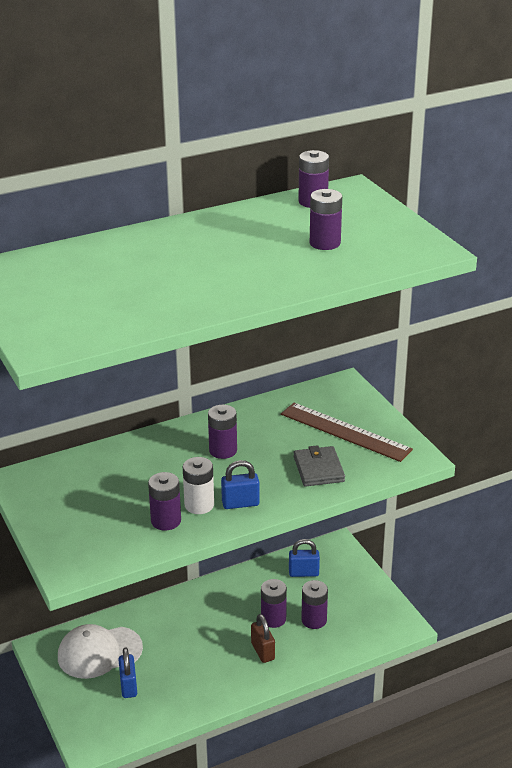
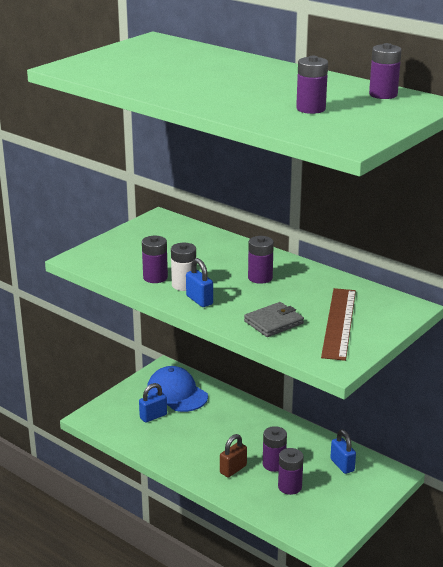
camera: 65 degrees right, 5 degrees down
(99, 652) = (177, 393): white cap -> blue cap

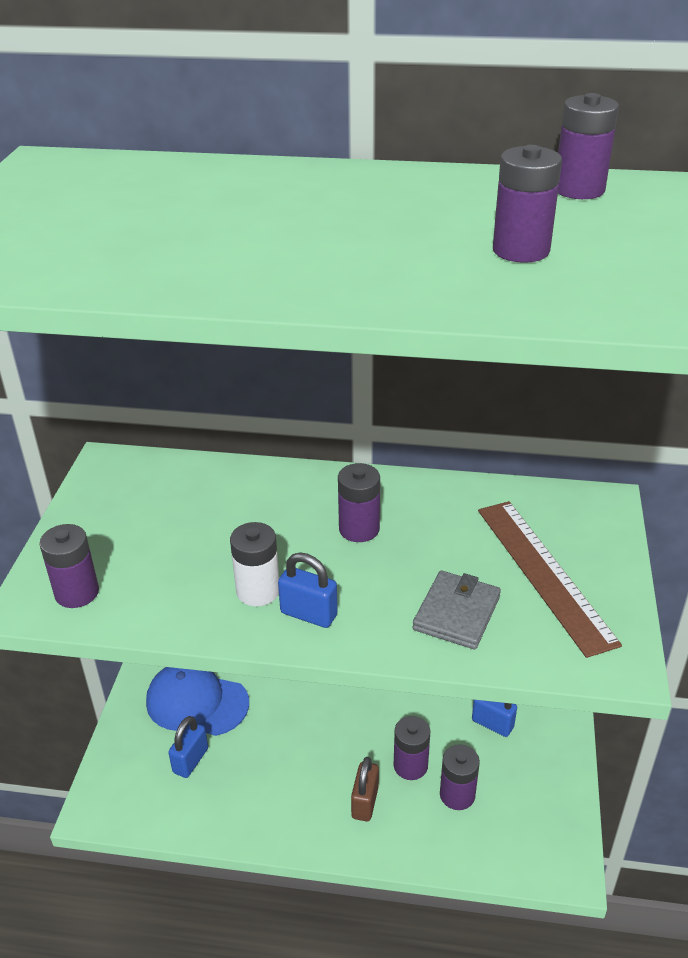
camera: 30 degrees left, 10 degrees up
(155, 277) = (199, 593): purple battery -> purple battery (77, 592)

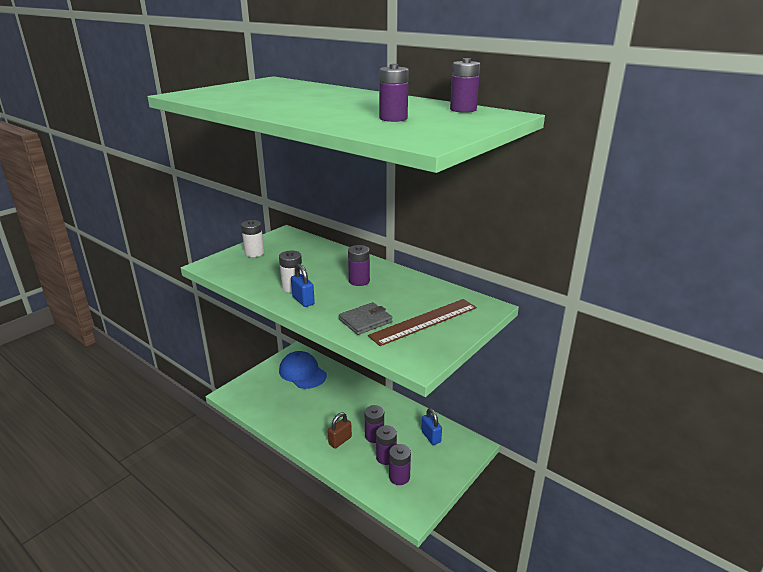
camera: 30 degrees right, 10 degrees down
(77, 592) = (227, 267): purple battery -> purple battery (399, 477)
(97, 536) = (254, 253): none -> white battery
(190, 760) = (281, 393): blue padlock -> none
(543, 573) = (424, 321): brown ruler -> brown ruler turned 45 degrees clockwise

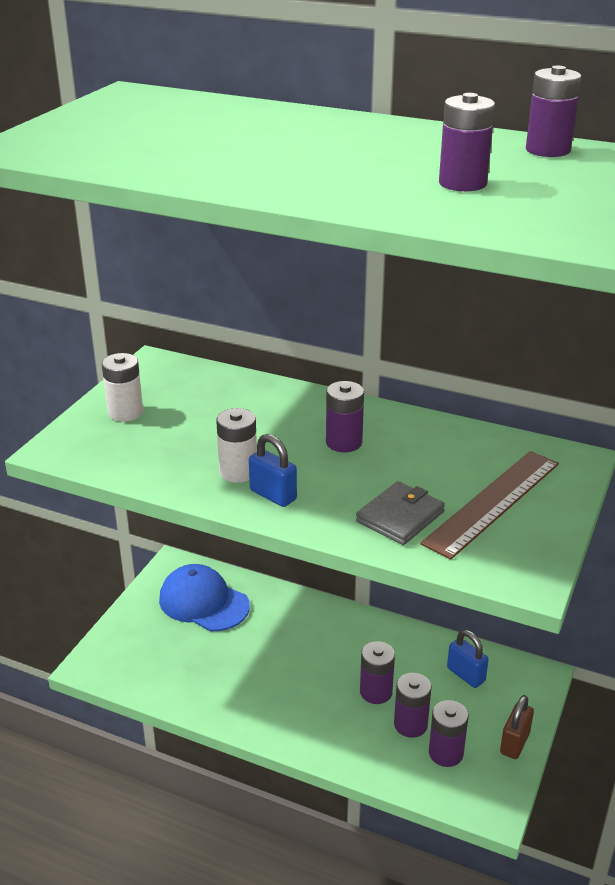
camera: 15 degrees left, 5 degrees up
(340, 441) = (323, 712): brown padlock -> brown padlock (514, 743)

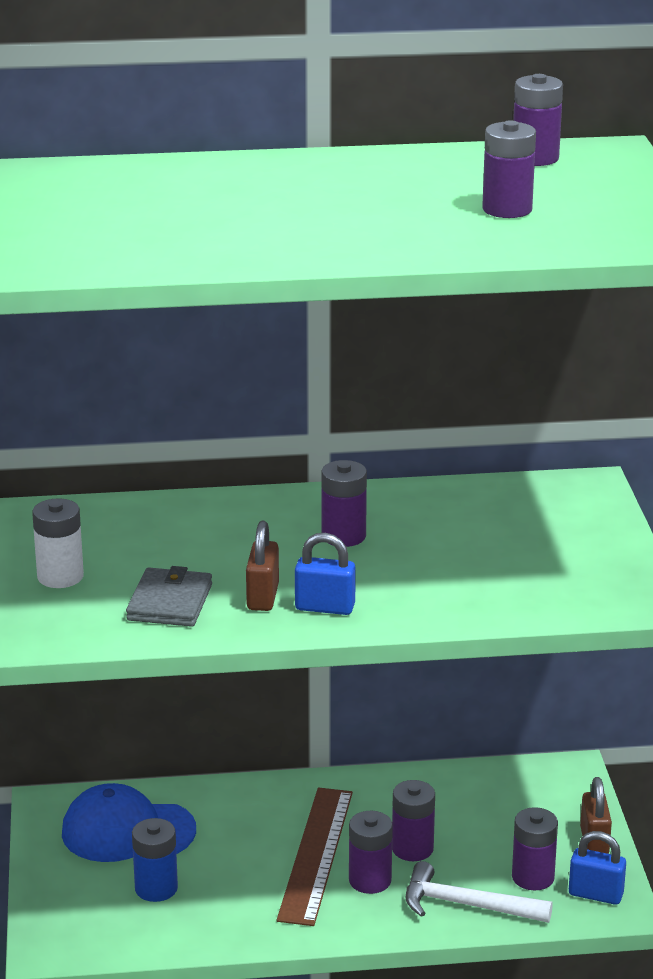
camera: 30 degrees left, 5 degrees down
(187, 651) = (156, 888): none -> blue battery
(238, 472) = (262, 597): white battery -> brown padlock
(379, 755) = (466, 905): none -> white hammer
(400, 517) = (473, 588): grey wallet -> grey wallet (170, 602)
(410, 724) = (475, 865): purple battery -> purple battery (370, 880)
(466, 675) = (495, 797): blue padlock -> blue padlock (595, 894)
(492, 502) = (548, 547): brown ruler -> brown ruler (315, 854)

